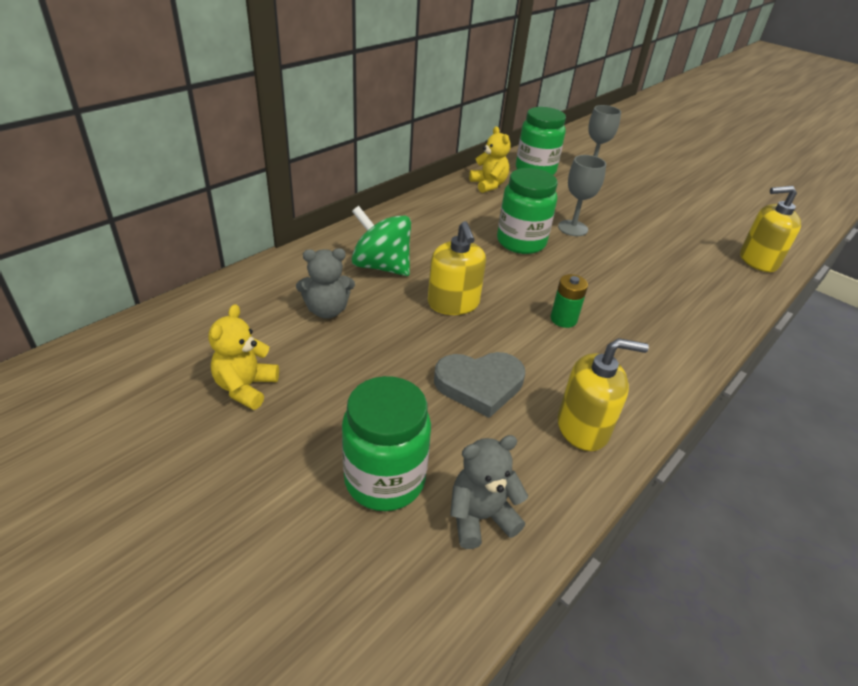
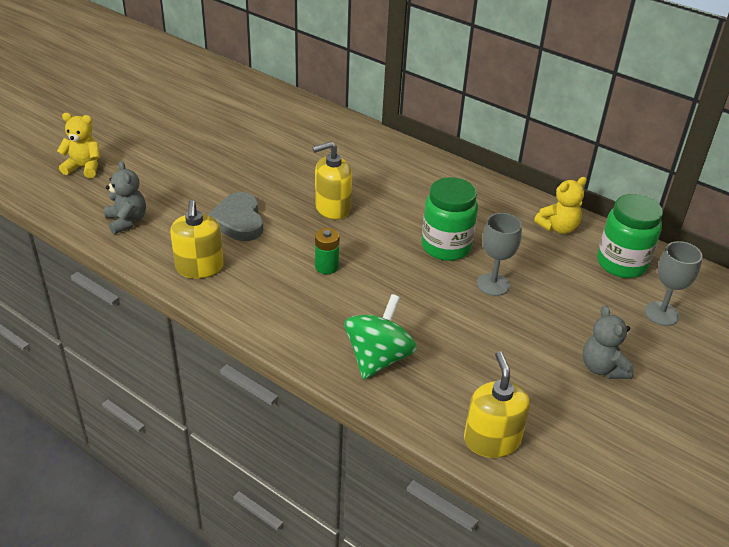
camera: 85 degrees right, 0 degrees up
(246, 387) = (225, 133): yellow teddy bear -> yellow teddy bear (84, 167)
(327, 310) = (308, 153): grey teddy bear -> grey teddy bear (602, 368)
(381, 266) = (372, 171): green spinning top -> green spinning top (378, 358)
(384, 480) = (155, 187): green jar -> none

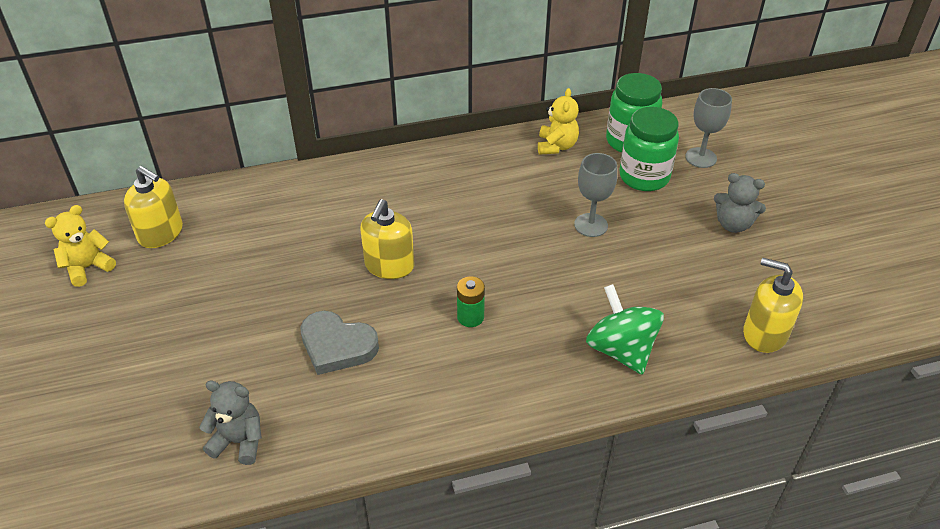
camera: 50 degrees left, 5 degrees up
(84, 167) = (91, 435): yellow teddy bear -> yellow teddy bear (88, 267)
(199, 267) = (380, 415): yellow soap dispenser -> yellow soap dispenser (161, 233)
(446, 247) = (518, 224): green jar -> green jar (644, 177)

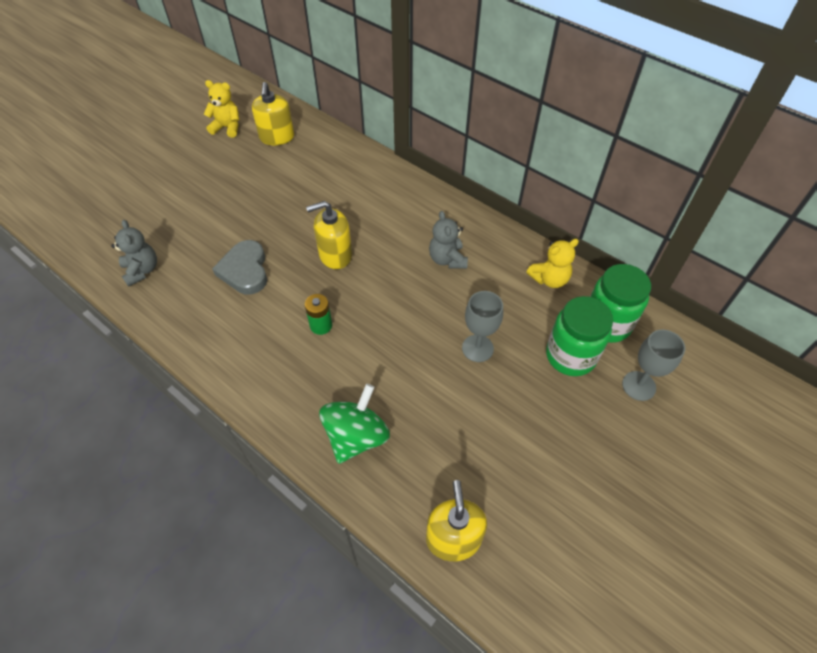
camera: 55 degrees right, 10 degrees up
(733, 224) = (572, 452): grey teddy bear -> grey teddy bear (447, 259)

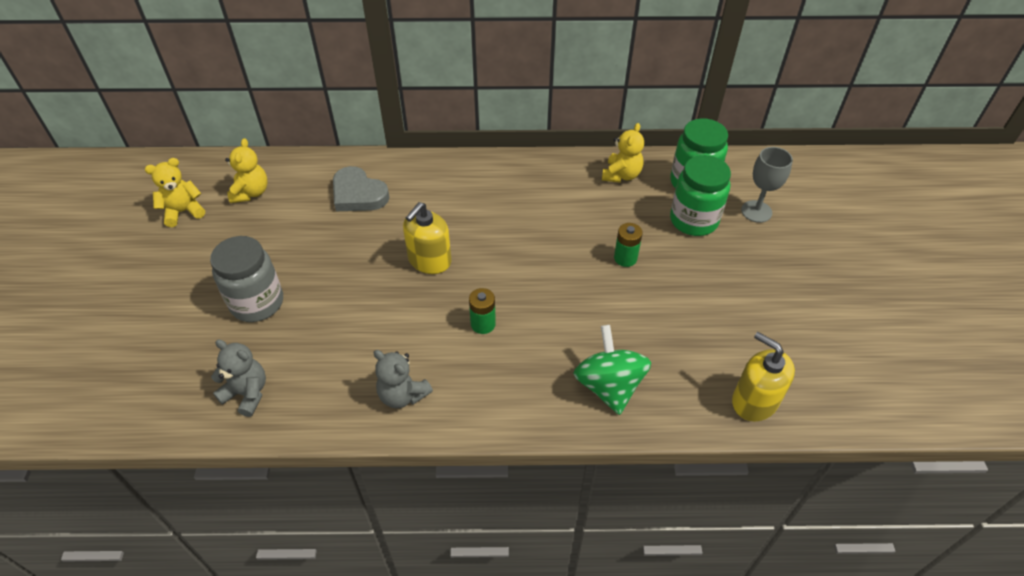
camera: 40 degrees left, 5 degrees down
(205, 215) = (257, 303): none -> grey jar
(245, 270) = (358, 325): grey heart -> grey heart (358, 194)
(277, 137) = (251, 193): yellow soap dispenser -> yellow teddy bear
(447, 259) = (529, 207): grey teddy bear -> grey teddy bear (403, 395)
(477, 348) = (625, 258): grey goblet -> green battery

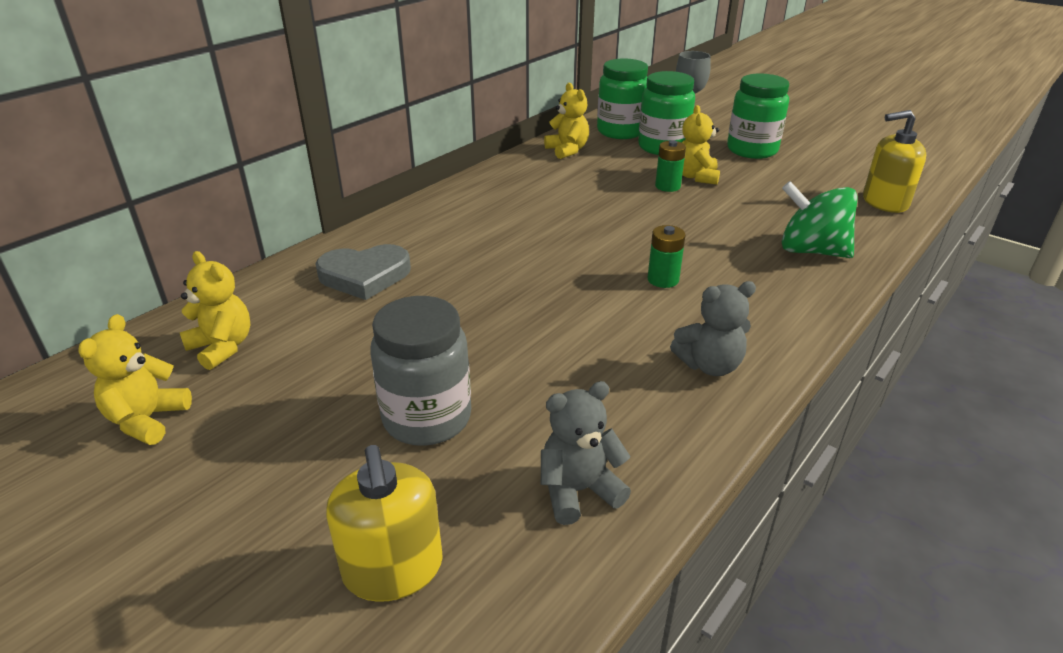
camera: 50 degrees left, 15 degrees down
(429, 260) = (533, 274): yellow soap dispenser -> yellow soap dispenser (393, 569)
(661, 265) = (696, 177): none -> yellow teddy bear
(757, 274) = (752, 150): none -> green jar

